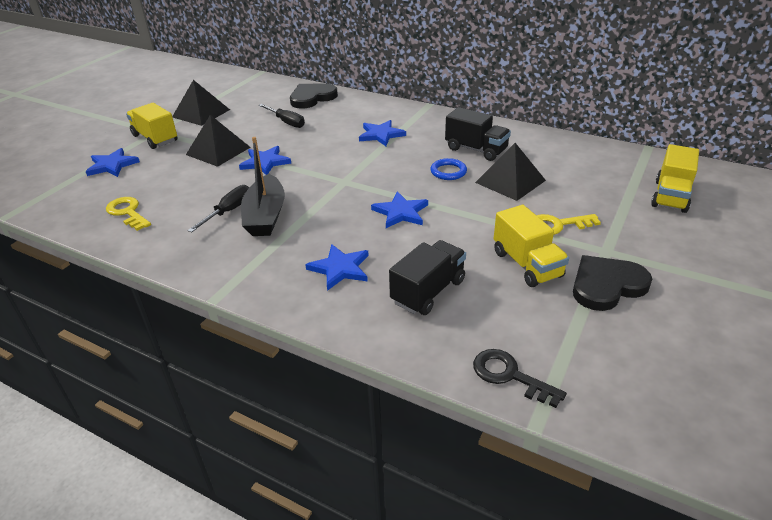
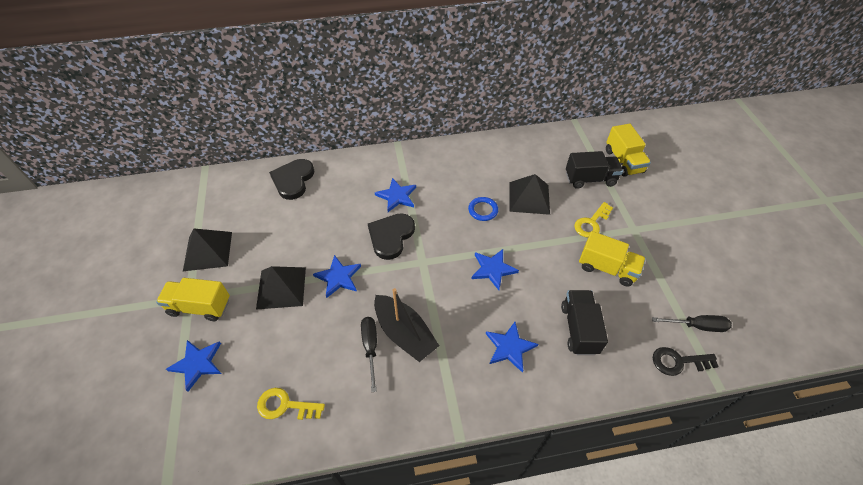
camera: 40 degrees left, 15 degrees up
(286, 122) = (304, 221): black screwdriver -> black screwdriver (697, 326)
(476, 149) = (478, 177): black truck -> black truck (590, 179)
(606, 285) = (658, 258): black heart -> black heart (391, 236)

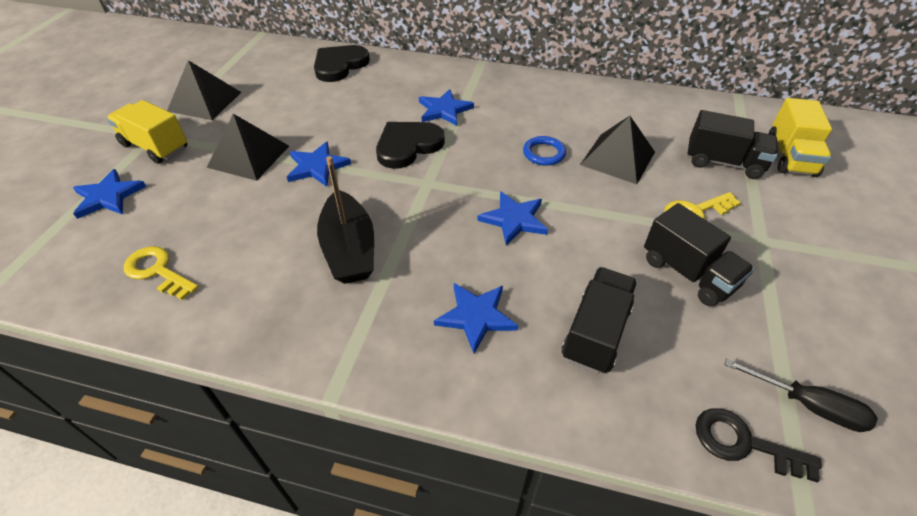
camera: 25 degrees right, 5 degrees down
(370, 347) = (298, 249): black screwdriver -> none
(607, 268) = (688, 273): yellow truck -> black truck

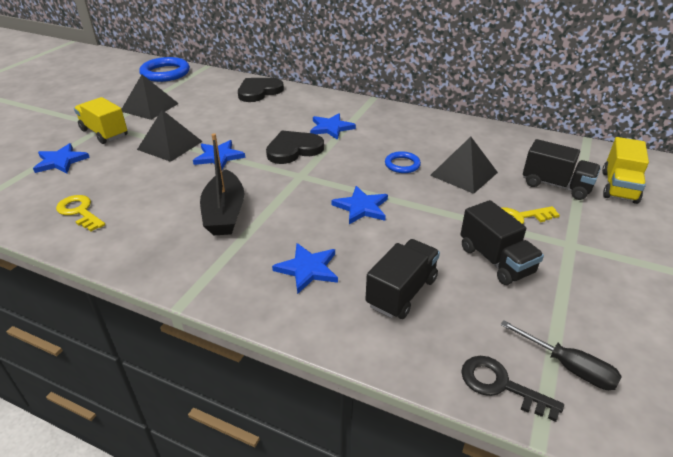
camera: 10 degrees right, 10 degrees down
(210, 48) = (165, 73): none -> blue ring

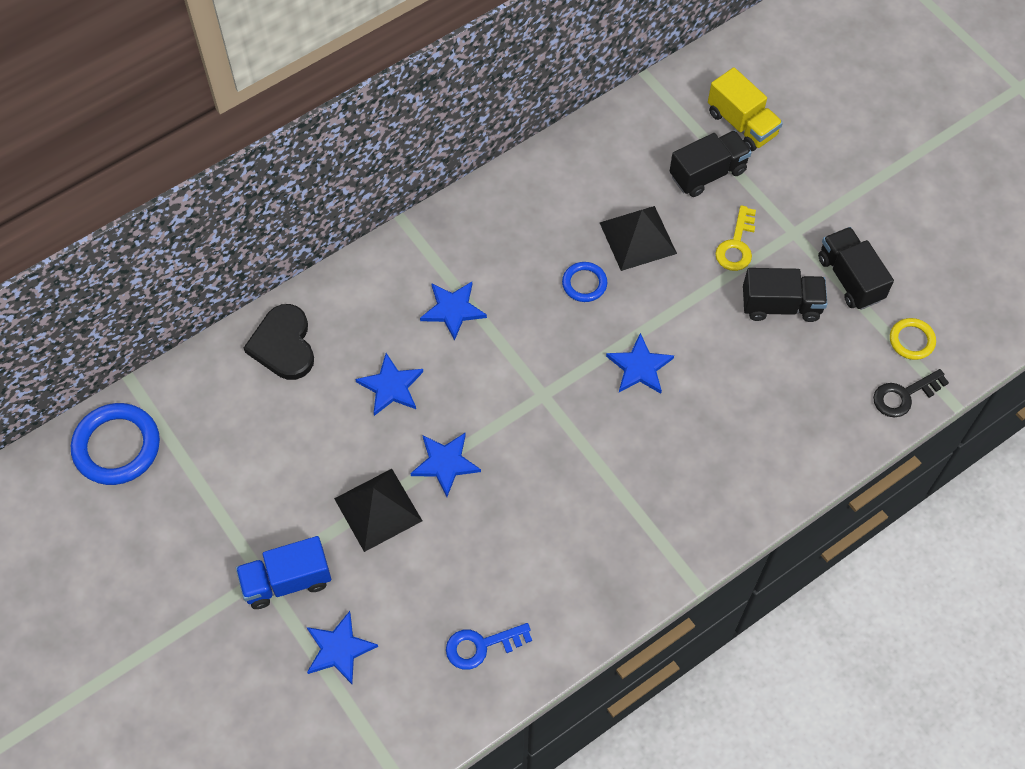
camera: 60 degrees left, 25 degrees up
(80, 211) = (481, 646): yellow key -> blue key
(104, 133) = (287, 581): yellow truck -> blue truck
(149, 107) = (238, 503): black pyramid -> none
(224, 213) = (573, 499): black boat -> none
(293, 149) = (480, 375): black heart -> none
(308, 269) = (707, 462): blue star -> blue star (391, 386)
(401, 292) = (778, 403): black truck -> black truck (850, 278)
(569, 367) = (911, 340): black screwdriver -> yellow ring

